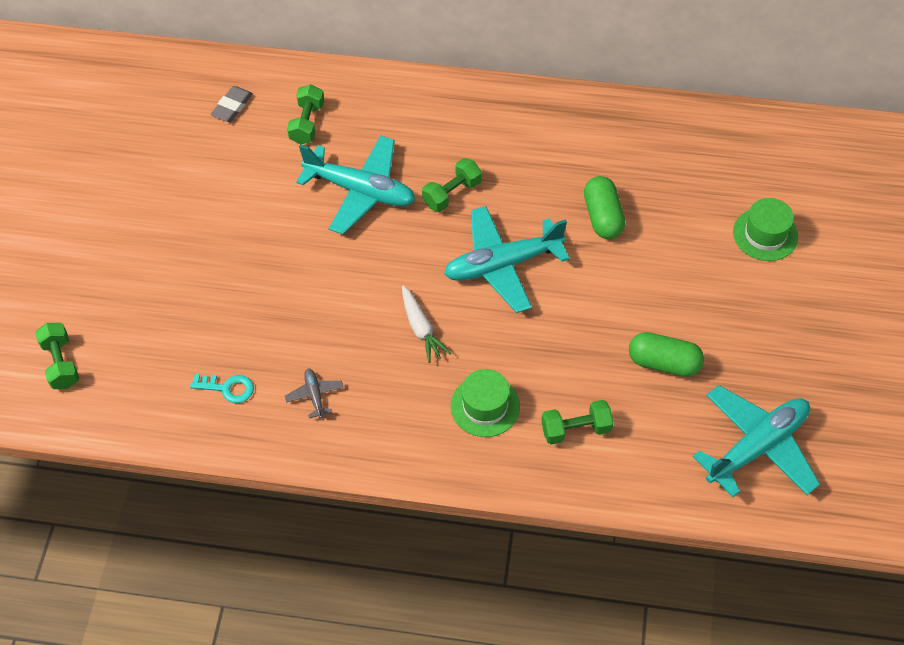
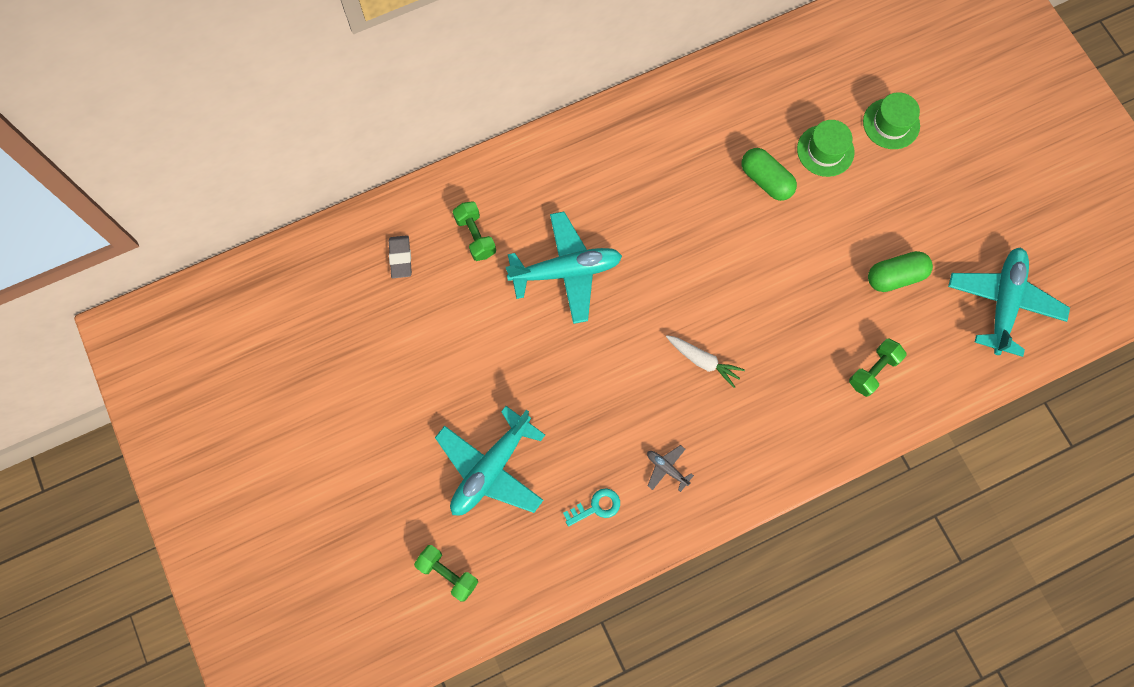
camera: 35 degrees left, 15 degrees up
(452, 194) = (639, 230): green dumbbell -> none
(485, 406) = (796, 394): green hat -> green hat (825, 150)
(502, 265) = (723, 268): turquoise plane -> turquoise plane (491, 469)

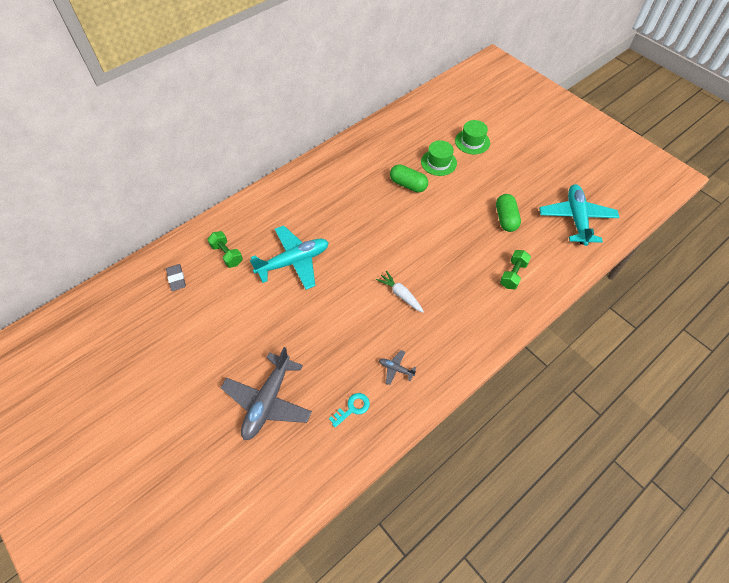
camera: 15 degrees left, 15 degrees down
(448, 574) = (249, 488): green dumbbell -> none
(491, 469) = (268, 401): turquoise plane -> grey plane
(703, 361) = (400, 294): white carrot -> white carrot turned 150 degrees counterclockwise
(895, 276) = (505, 219): green capsule -> green capsule turned 60 degrees counterclockwise

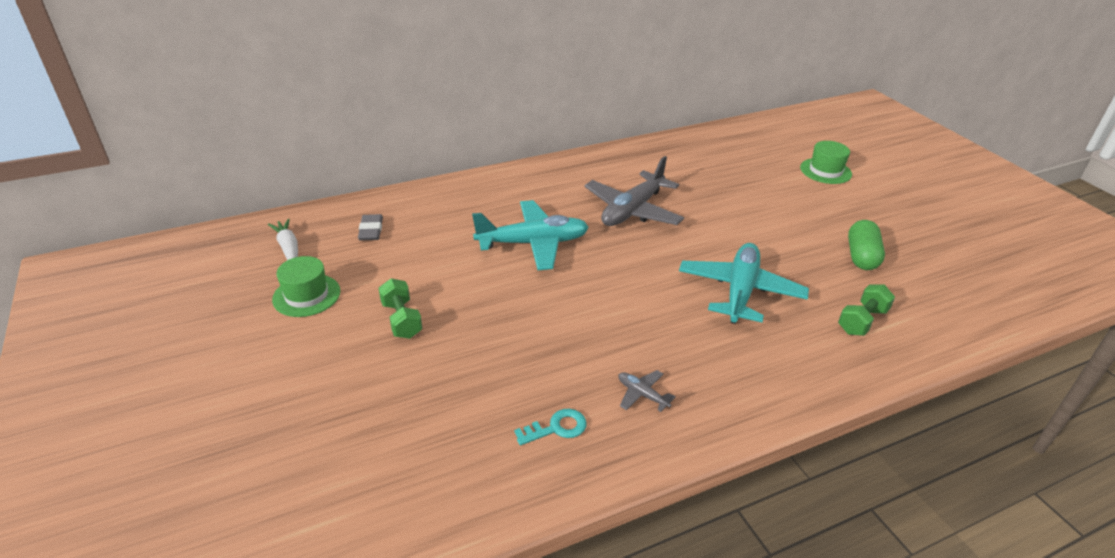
camera: 15 degrees right, 20 degrees down
(227, 254) = (447, 220): green dumbbell -> green dumbbell (401, 320)
(268, 401) = (431, 388): grey plane -> grey plane (632, 210)
(400, 294) = (676, 308): white carrot -> white carrot (288, 248)
(408, 185) = (721, 197): green capsule -> none
(438, 162) = (771, 183): green hat -> green hat (306, 295)
(576, 219) = (978, 277): turquoise plane -> turquoise plane (740, 291)

